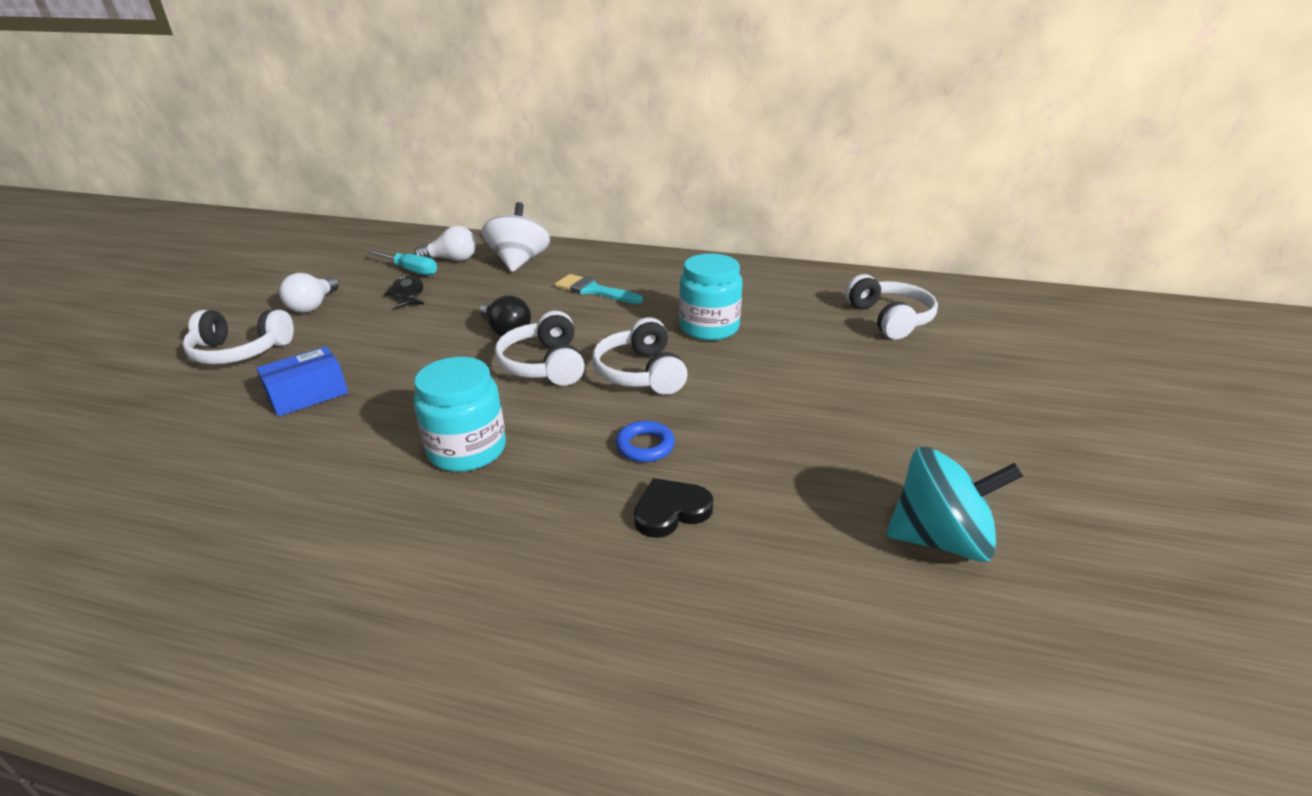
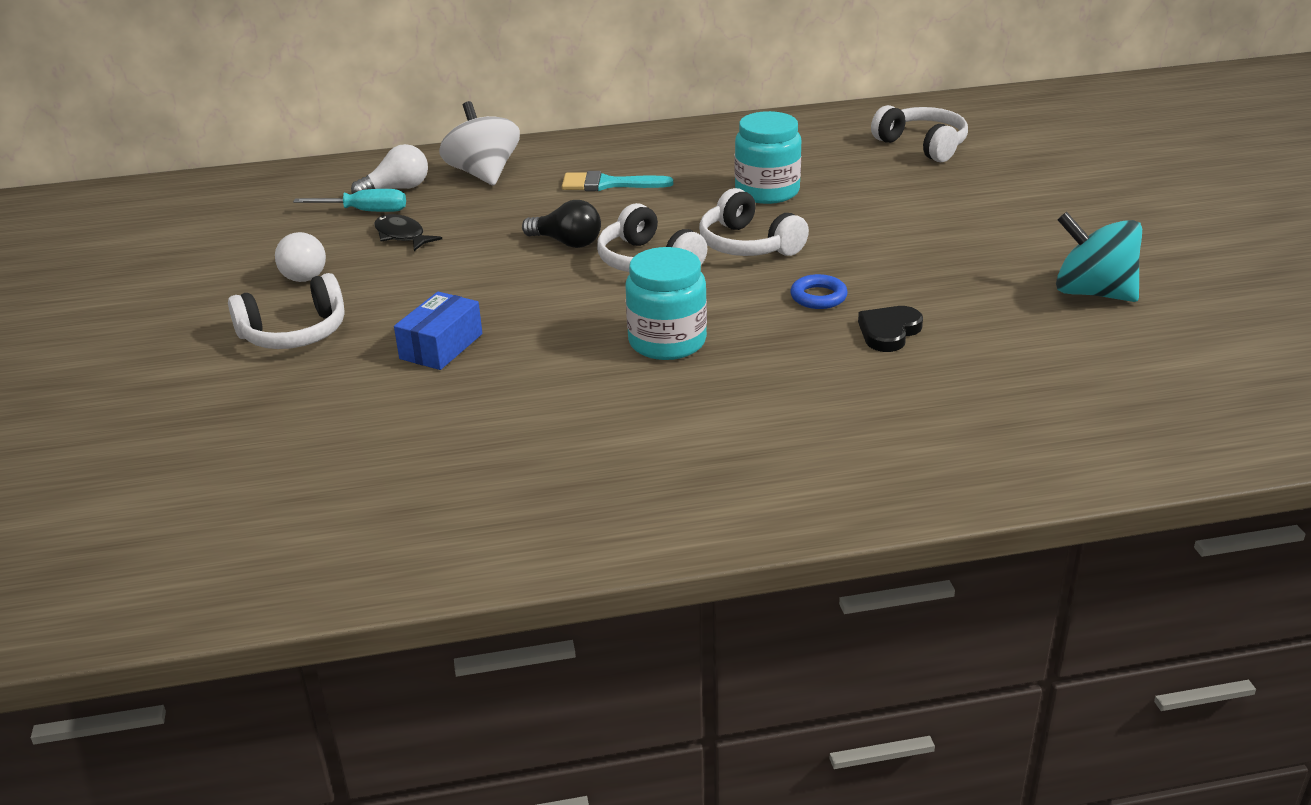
camera: 25 degrees left, 0 degrees up
(940, 539) = (1092, 293): turquoise spinning top -> turquoise spinning top turned 120 degrees counterclockwise

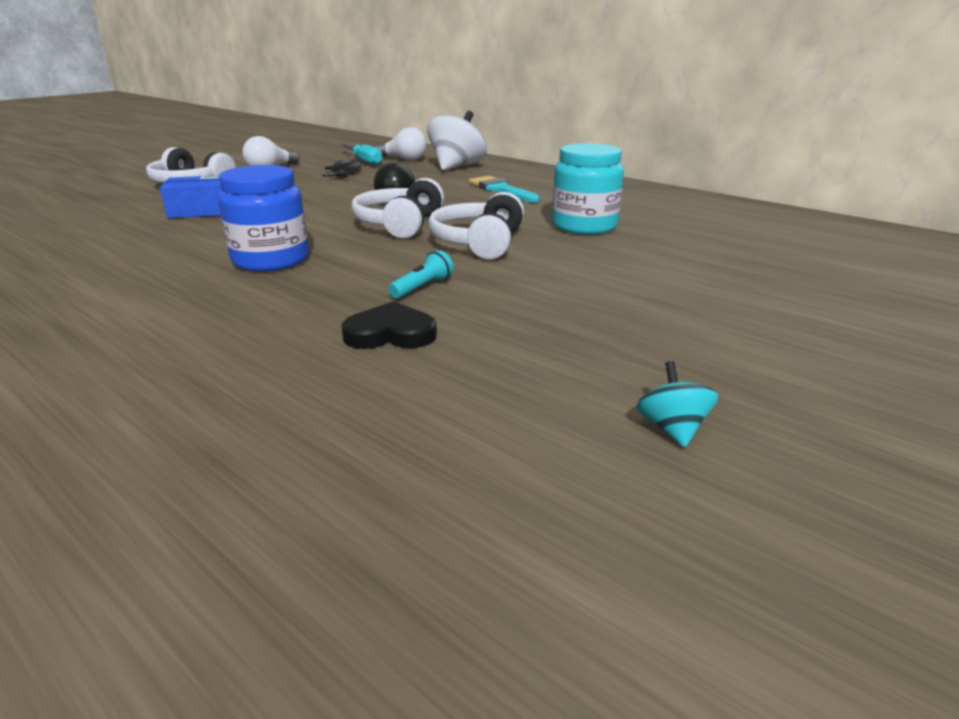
camera: 50 degrees right, 5 degrees down
(667, 342) = (271, 260): turquoise jar -> blue jar
(818, 297) = (422, 287): blue ring -> turquoise flashlight
(922, 145) = (805, 249): white headphones -> none
(1092, 293) = (672, 429): turquoise spinning top -> turquoise spinning top, size x0.46

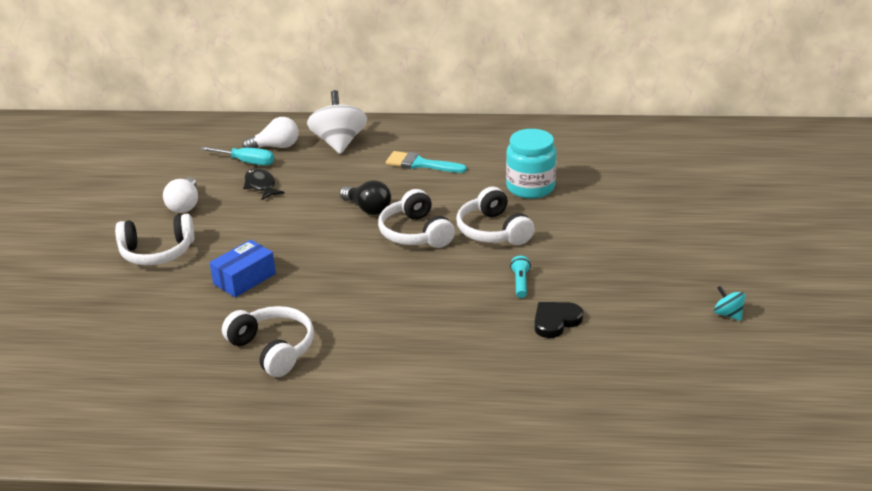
camera: 35 degrees left, 5 degrees up
(101, 255) = (273, 349): none -> white headphones
(271, 260) = (395, 302): blue jar -> none

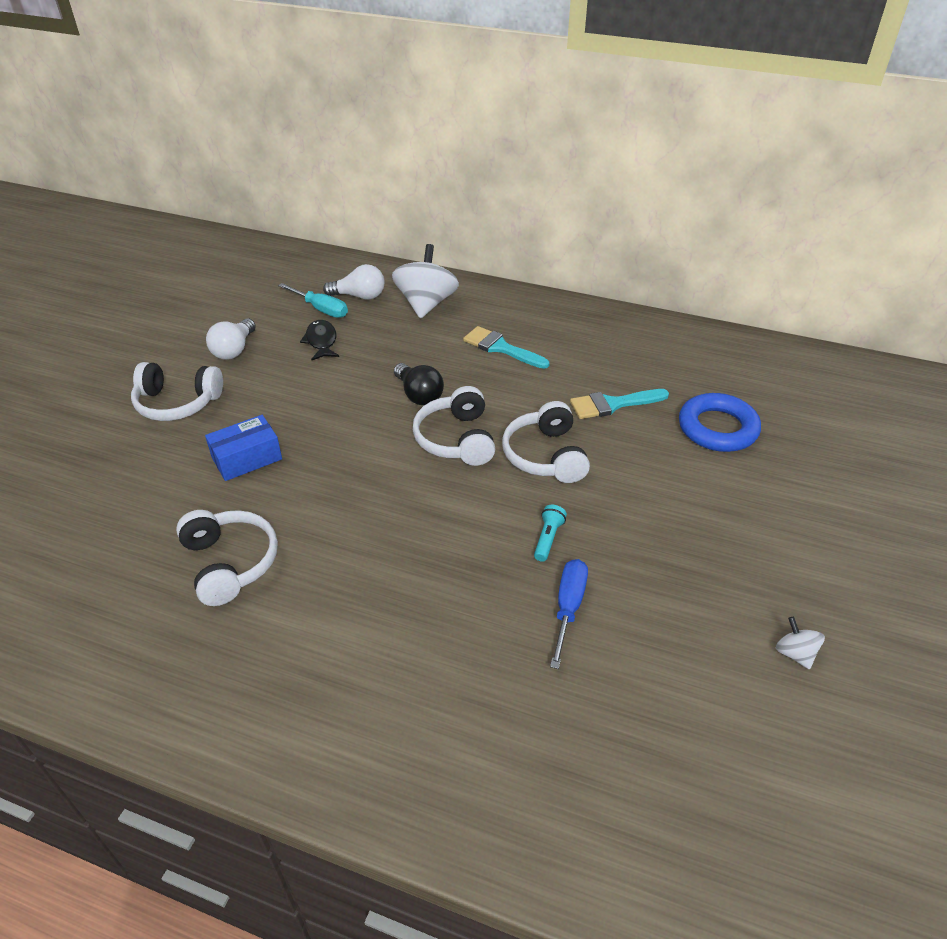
camera: 15 degrees right, 10 degrees up
(530, 187) = (612, 404): turquoise jar -> turquoise brush
(555, 321) = (568, 607): black heart -> blue screwdriver
(618, 188) = (717, 428): none -> blue ring
(728, 314) = (794, 653): turquoise spinning top -> white spinning top

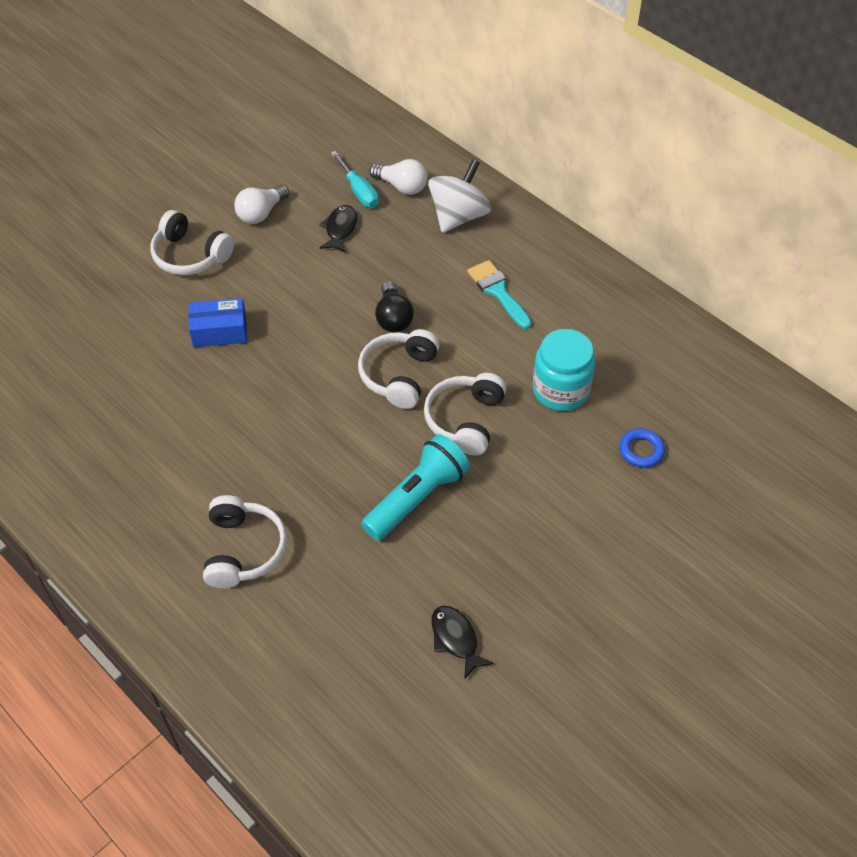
camera: 25 degrees right, 10 degrees up
(230, 563) = (164, 423): white headphones -> white headphones (243, 550)
(548, 538) = (417, 498): turquoise flashlight -> turquoise flashlight, size x2.26
(568, 607) = (395, 562): blue screwdriver -> none
(612, 404) = (561, 390): turquoise brush -> turquoise jar
(683, 658) = (455, 639): none -> black fish
(717, 428) = (641, 450): blue ring -> blue ring, size x0.57
(794, 653) = (547, 673): white spinning top -> none

